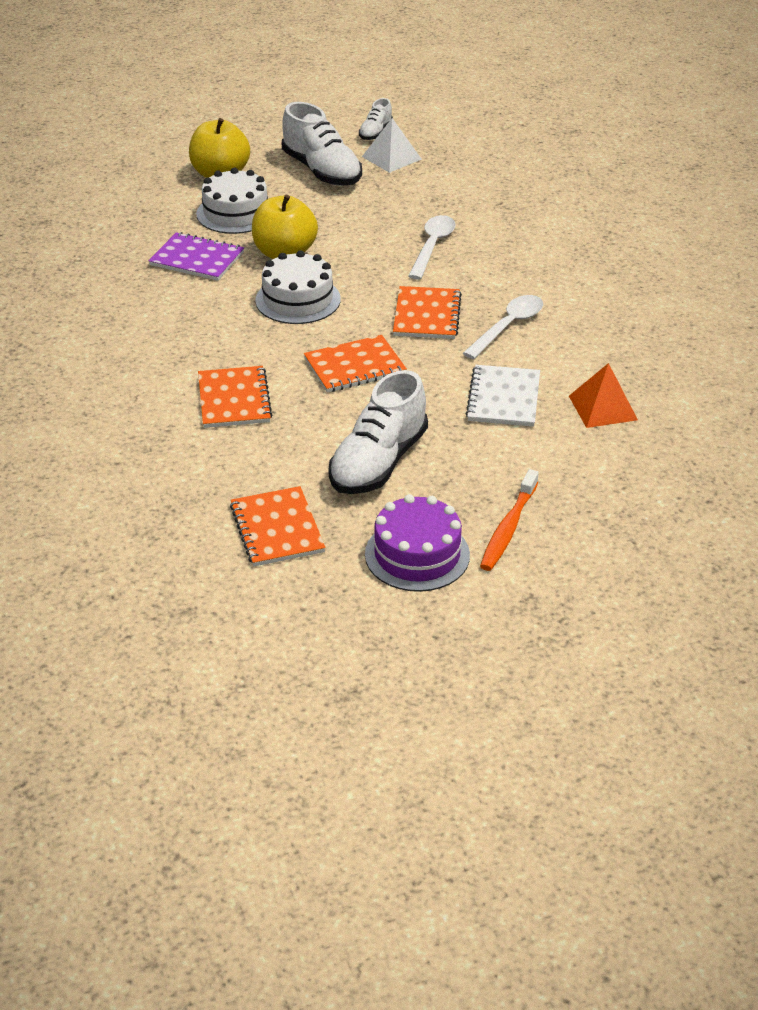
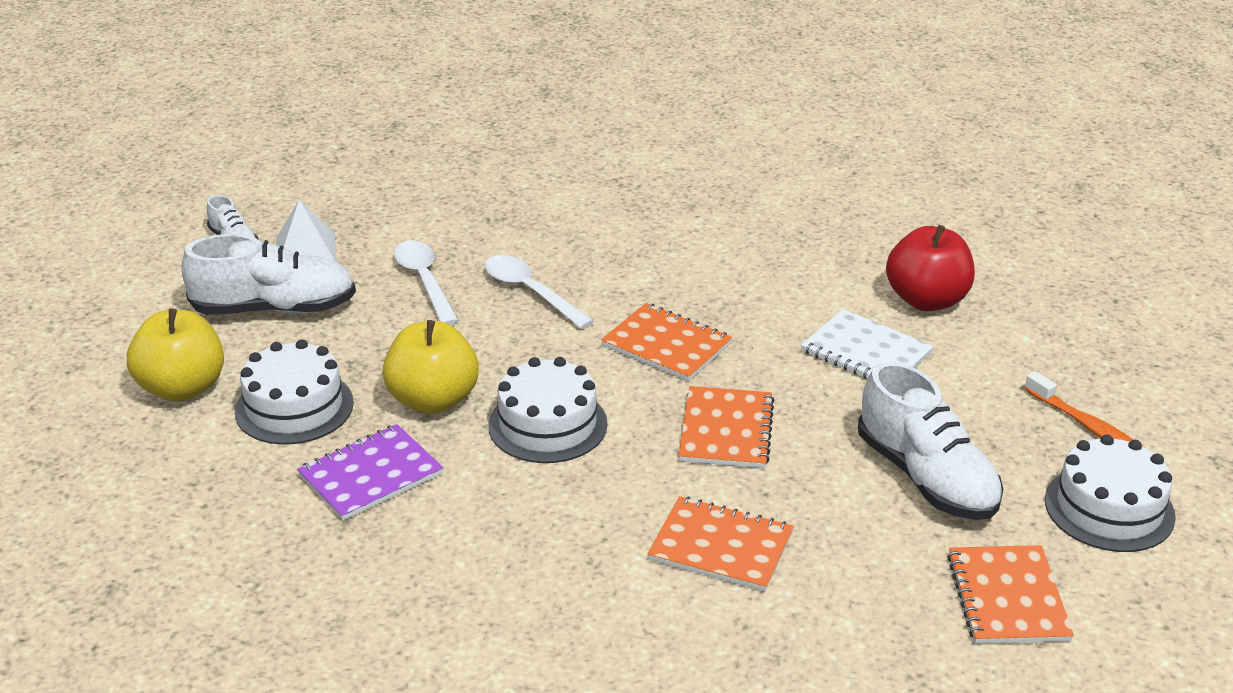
camera: 60 degrees left, 5 degrees down
(277, 529) = (1007, 597): orange notebook -> orange notebook turned 75 degrees clockwise
(417, 554) = (1109, 508): purple cake -> white cake
(508, 326) = (736, 301): white spoon -> white spoon (424, 281)
(602, 407) = (926, 300): orange pyramid -> red apple

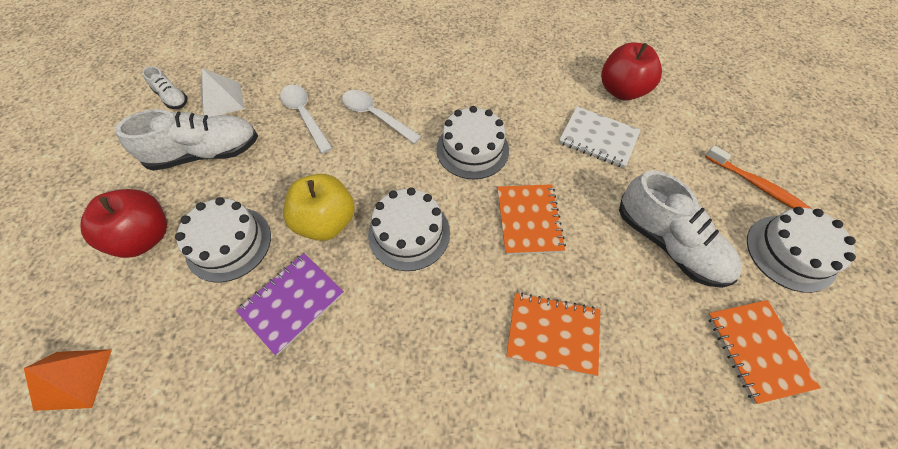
camera: 10 degrees left, 25 degrees up
(83, 511) = (74, 378): none -> orange pyramid
(182, 388) = (145, 237): yellow apple -> red apple
(666, 345) = (472, 149): orange notebook -> white cake

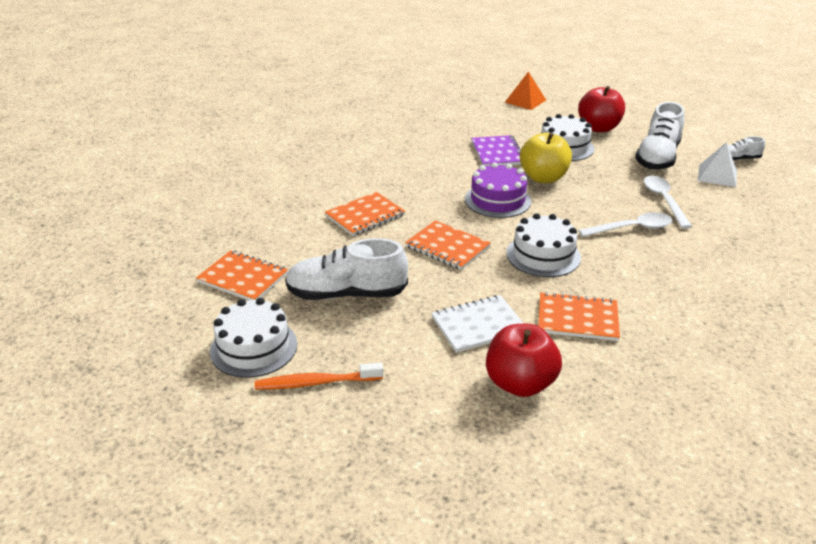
camera: 130 degrees right, 25 degrees down
(305, 115) = (664, 200): white spoon -> white spoon turned 105 degrees counterclockwise
(409, 233) = (497, 200): white cake -> purple cake
(530, 94) = (577, 318): none -> orange notebook

